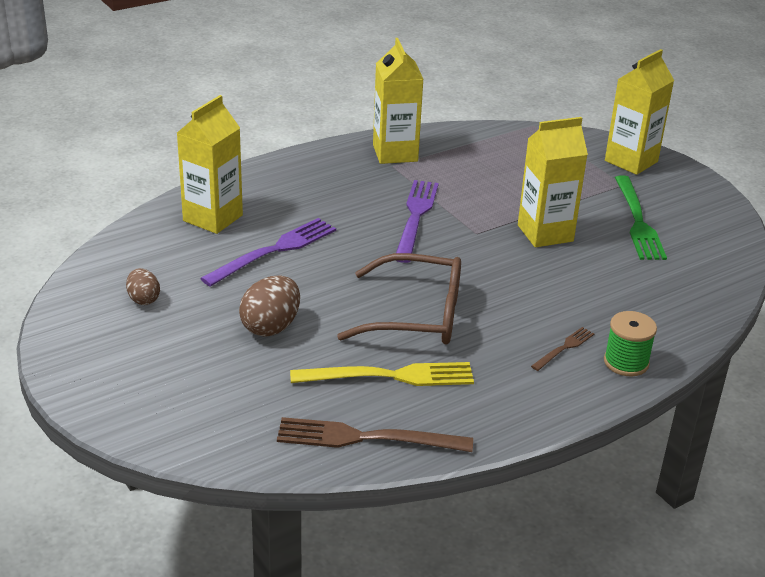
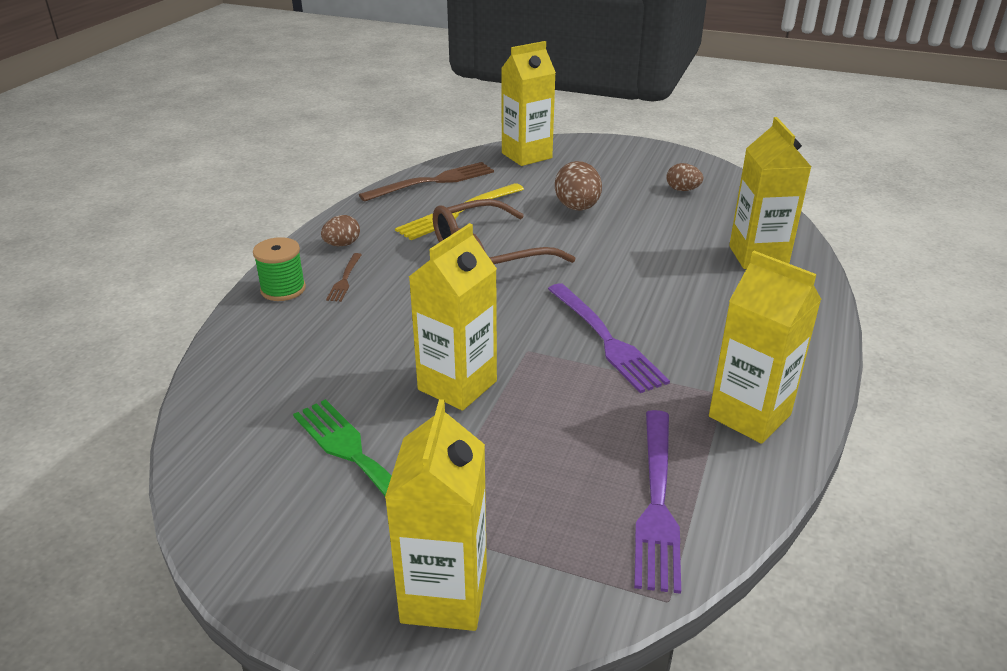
camera: 145 degrees right, 0 degrees up
(209, 429) = (526, 155): none -> yellow carton
(274, 251) = (665, 253): purple fork -> purple fork (657, 502)
(539, 390) = (342, 244): none -> brown egg

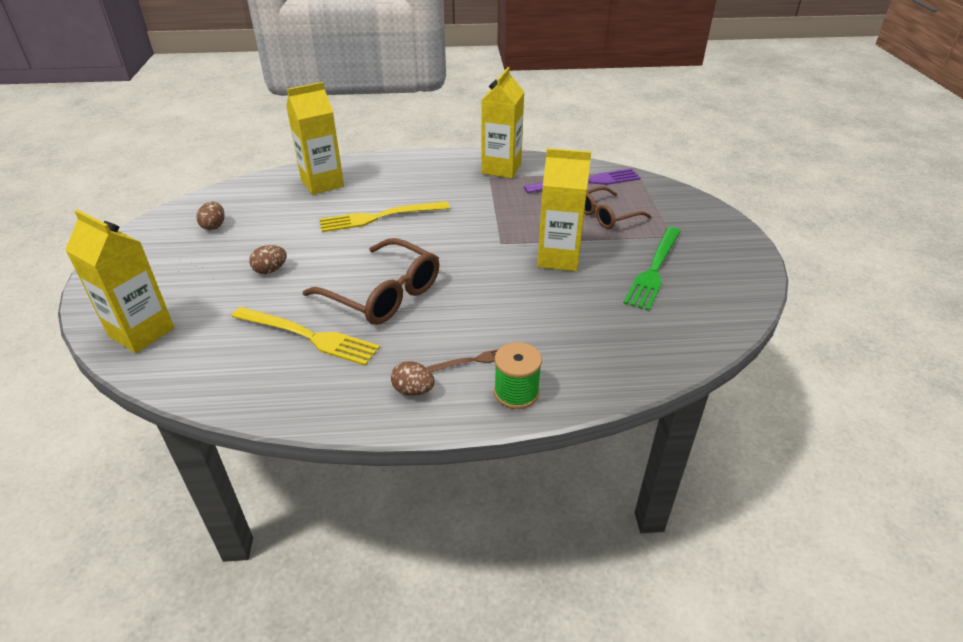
camera: 115 degrees left, 5 degrees up
(433, 182) = (234, 381): brown fork -> none
(444, 595) = (697, 218): yellow carton -> none
(530, 477) = (607, 215): none -> brown glasses
(577, 208) = (270, 270): brown egg -> brown egg, size x0.61
(606, 339) = (466, 218): purple fork -> none
(647, 279) = (379, 217): none -> yellow fork

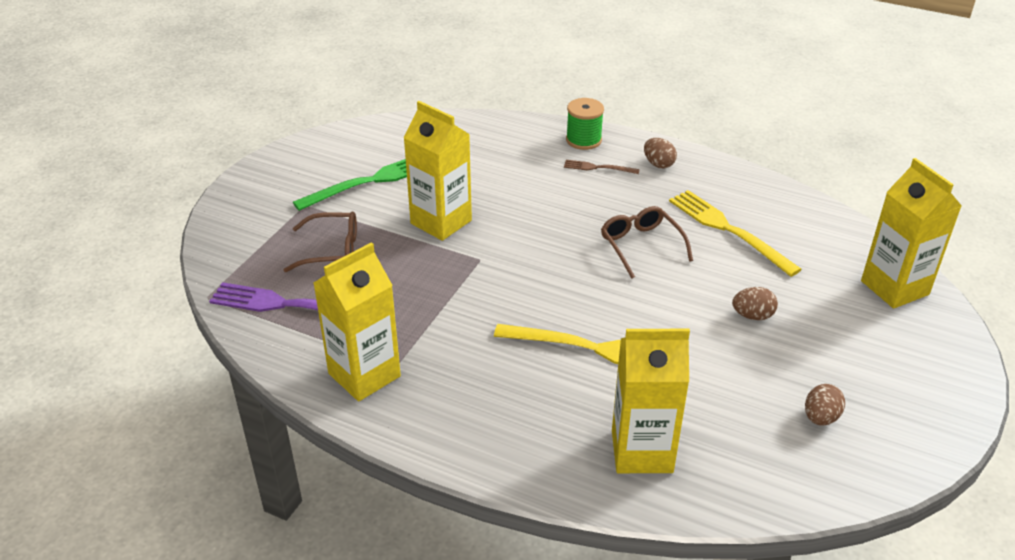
camera: 150 degrees left, 0 degrees up
(383, 294) = (641, 246): brown glasses -> brown glasses, size x0.63

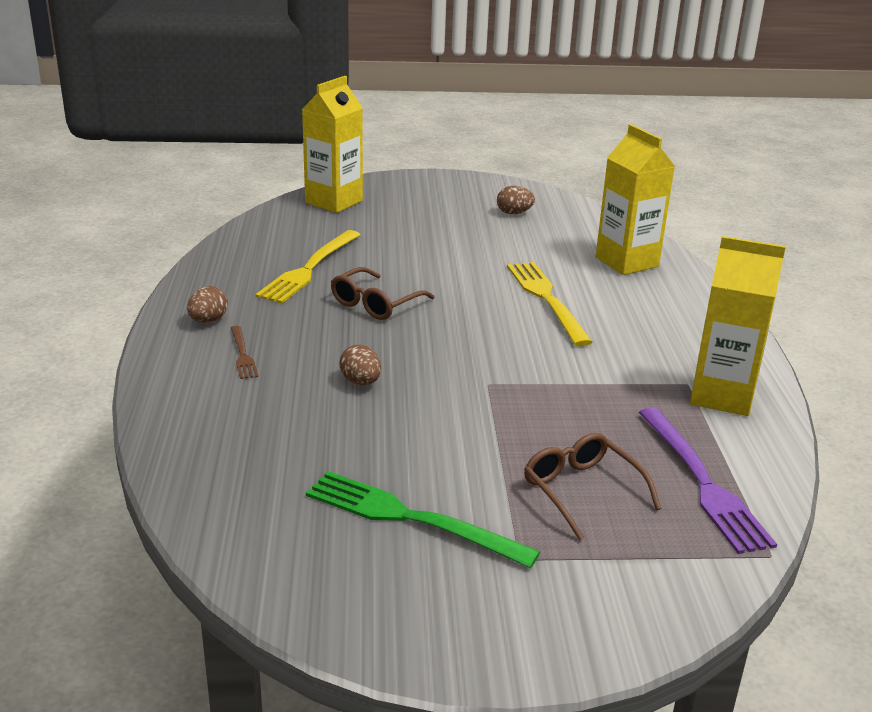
camera: 120 degrees left, 10 degrees down
(441, 222) = (447, 429): yellow carton -> none
(583, 140) = (181, 377): green spool -> none
(752, 316) = (427, 245): brown egg -> brown egg (361, 382)

